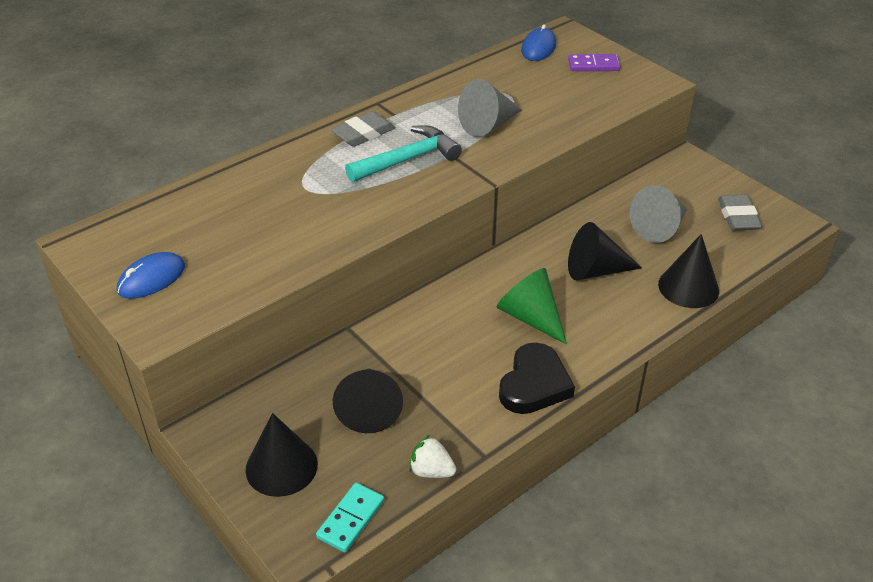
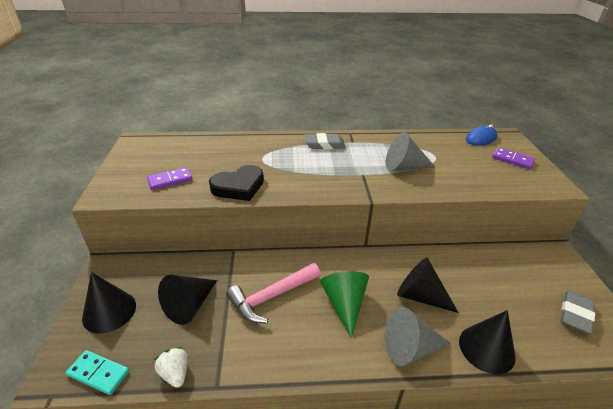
camera: 35 degrees right, 5 degrees down
(151, 279) = (137, 169): blue mouse -> none
(221, 271) = (170, 180): none -> purple domino
(351, 519) = (98, 373): turquoise domino -> turquoise domino turned 45 degrees clockwise
(407, 159) = (333, 166): turquoise hammer -> none
(449, 351) = (271, 297): none -> pink hammer
(534, 384) = (301, 354): black heart -> black heart (239, 186)
(659, 228) = (497, 290): grey cone -> grey cone (410, 348)

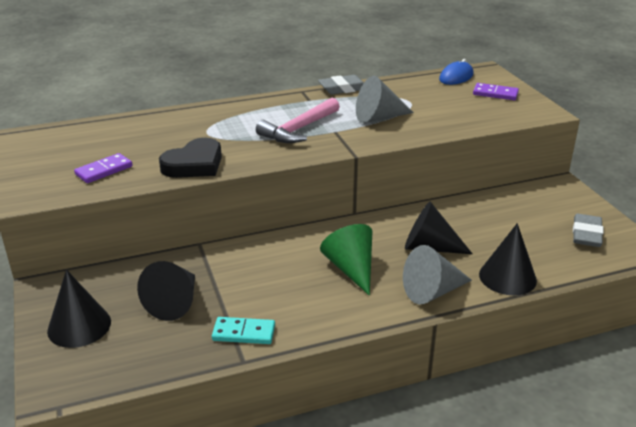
camera: 15 degrees left, 5 degrees down
(98, 373) = (102, 378): turquoise domino -> turquoise domino (244, 333)
(175, 373) = (191, 360): white strawberry -> none
(271, 297) = (267, 277): pink hammer -> pink hammer (299, 129)
(324, 144) = (276, 107): grey eraser -> grey eraser (343, 88)

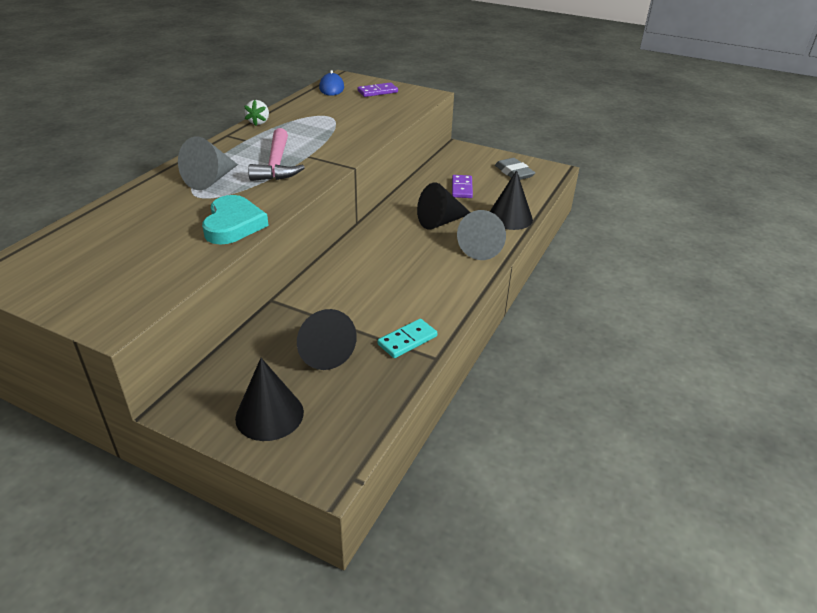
camera: 45 degrees left, 5 degrees up
(104, 170) = (152, 265): purple domino -> purple domino (461, 188)
(194, 164) = (233, 225): black heart -> turquoise heart
(343, 88) = (259, 122): grey eraser -> white strawberry
(351, 269) = (413, 260): green cone -> none
(378, 117) = (324, 134): grey cone -> grey cone (210, 180)

